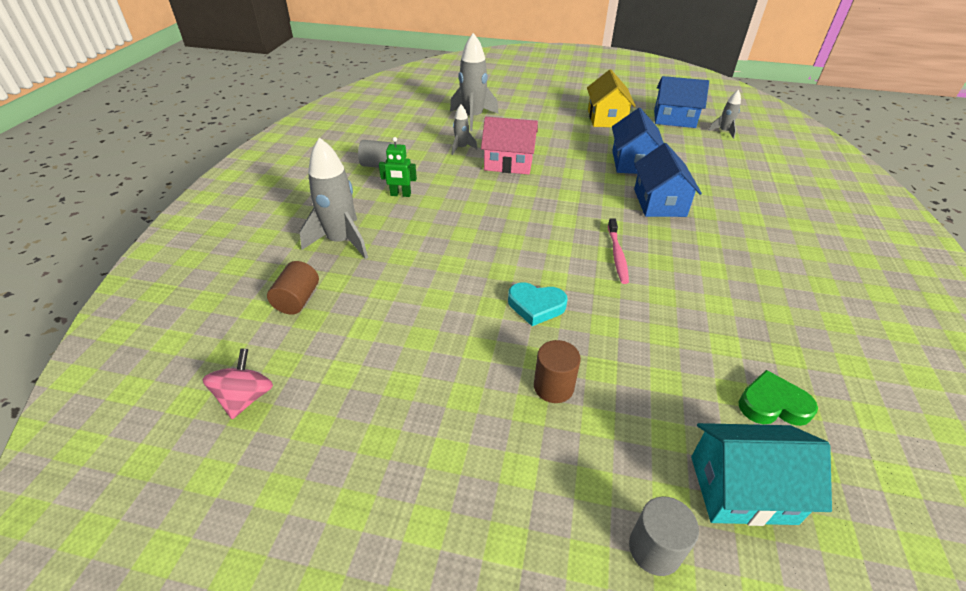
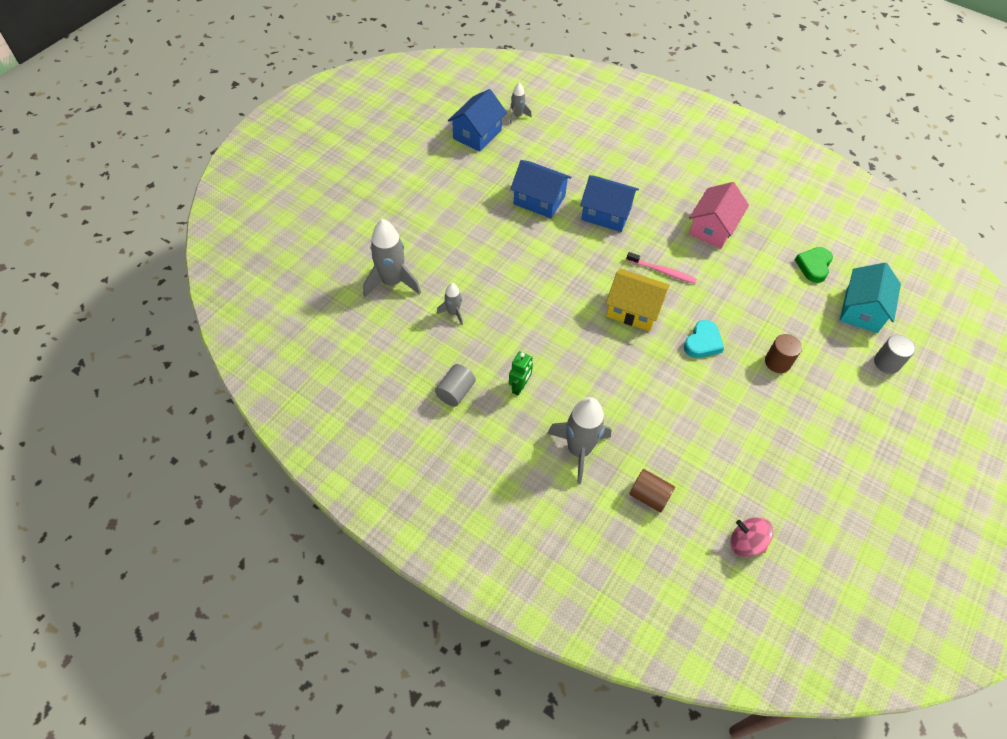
camera: 70 degrees left, 15 degrees up
(508, 163) = (500, 286): pink house -> pink house (712, 228)
(606, 118) = (450, 179): yellow house -> yellow house (633, 310)

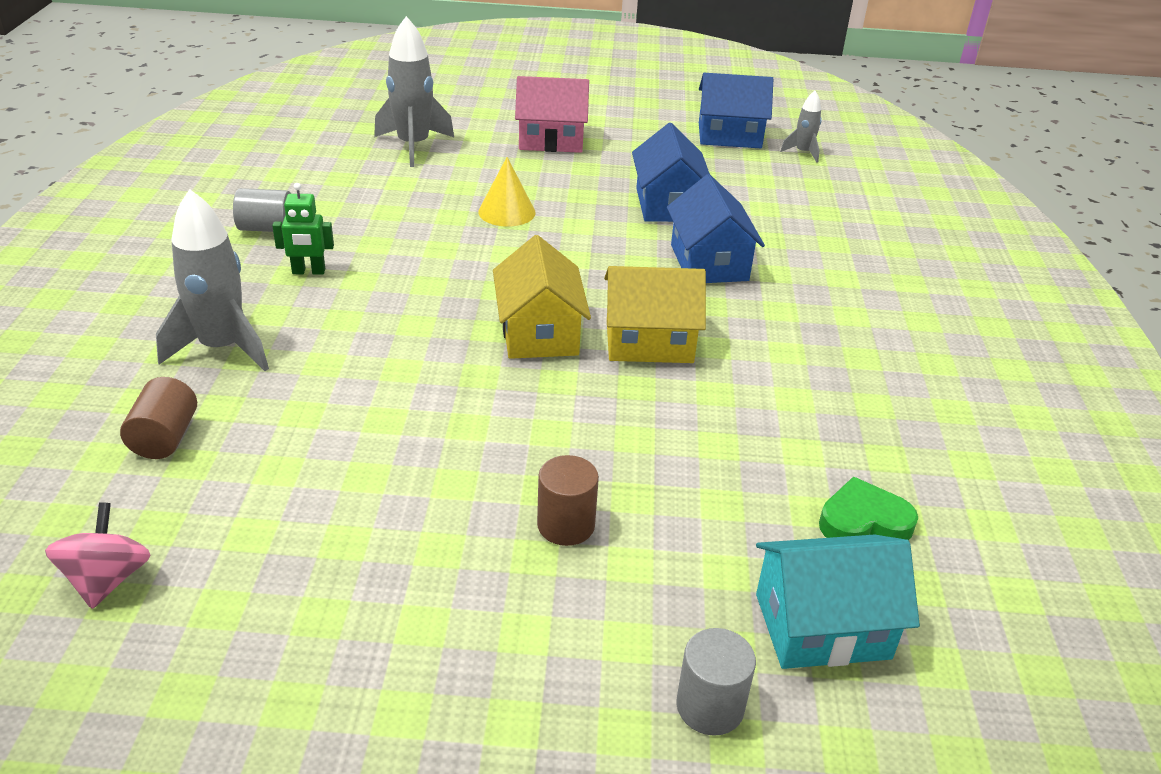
camera: 60 degrees right, 20 degrees down
(453, 313) = (399, 195): grey rocket -> none
(505, 272) = (506, 212): none -> yellow cone
(662, 271) = (649, 341): pink toothbrush -> yellow house
(702, 342) = (533, 420): turquoise heart -> none
(712, 228) = (807, 371): pink house -> pink house (551, 140)

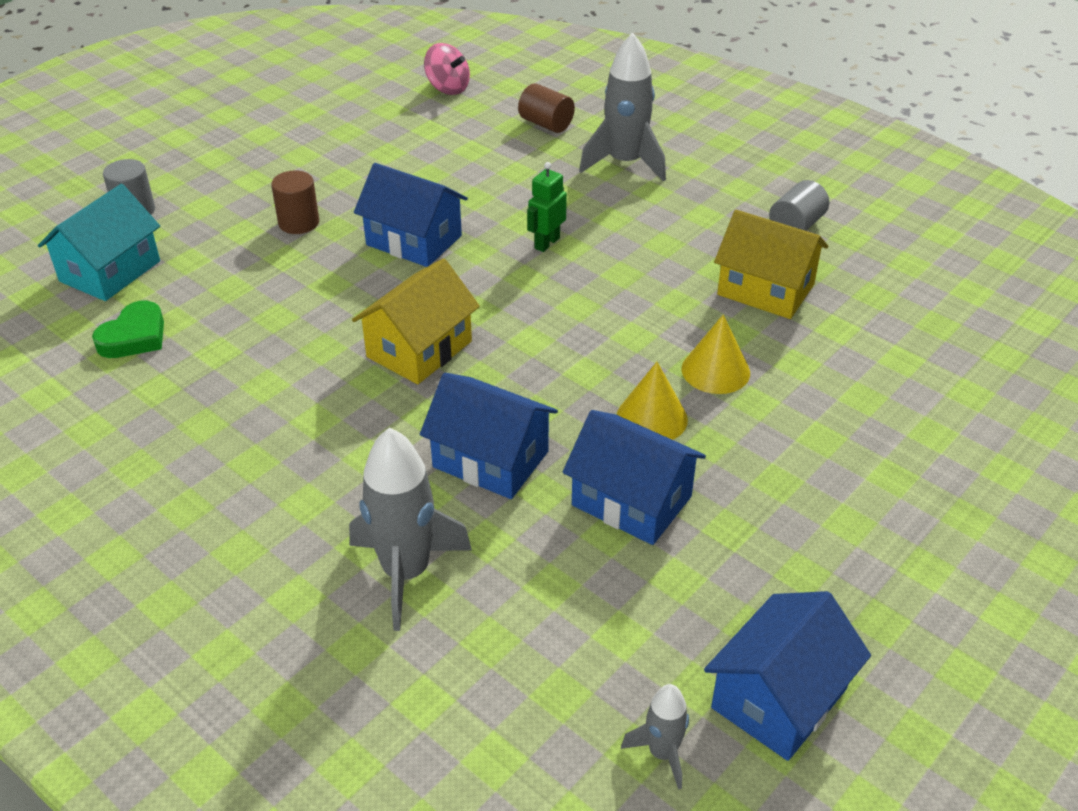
camera: 130 degrees right, 5 degrees up
(308, 272) = (700, 224): green robot -> green robot (546, 243)
(413, 146) = (928, 370): grey rocket -> grey rocket (406, 573)
(505, 421) = (414, 240): none -> blue house
(539, 332) = (495, 299): yellow house -> yellow house (765, 289)
(551, 140) = (880, 491): pink house -> none
(587, 220) = (652, 418): none -> yellow cone

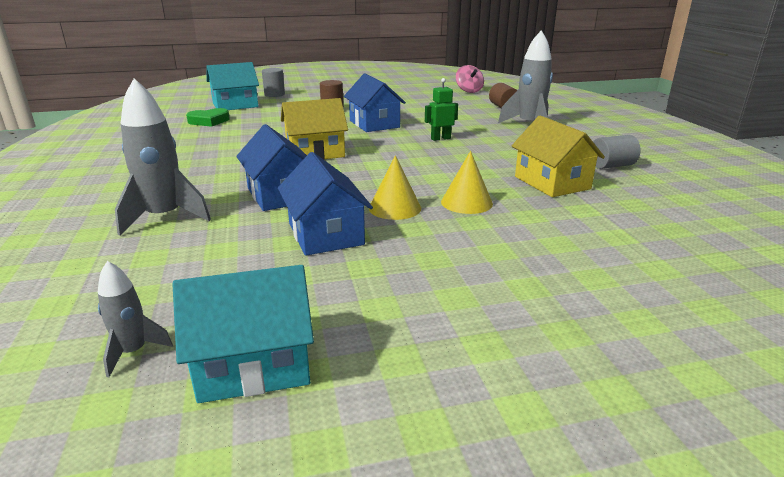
camera: 35 degrees right, 15 degrees down
(779, 698) = (253, 364): blue house -> turquoise house

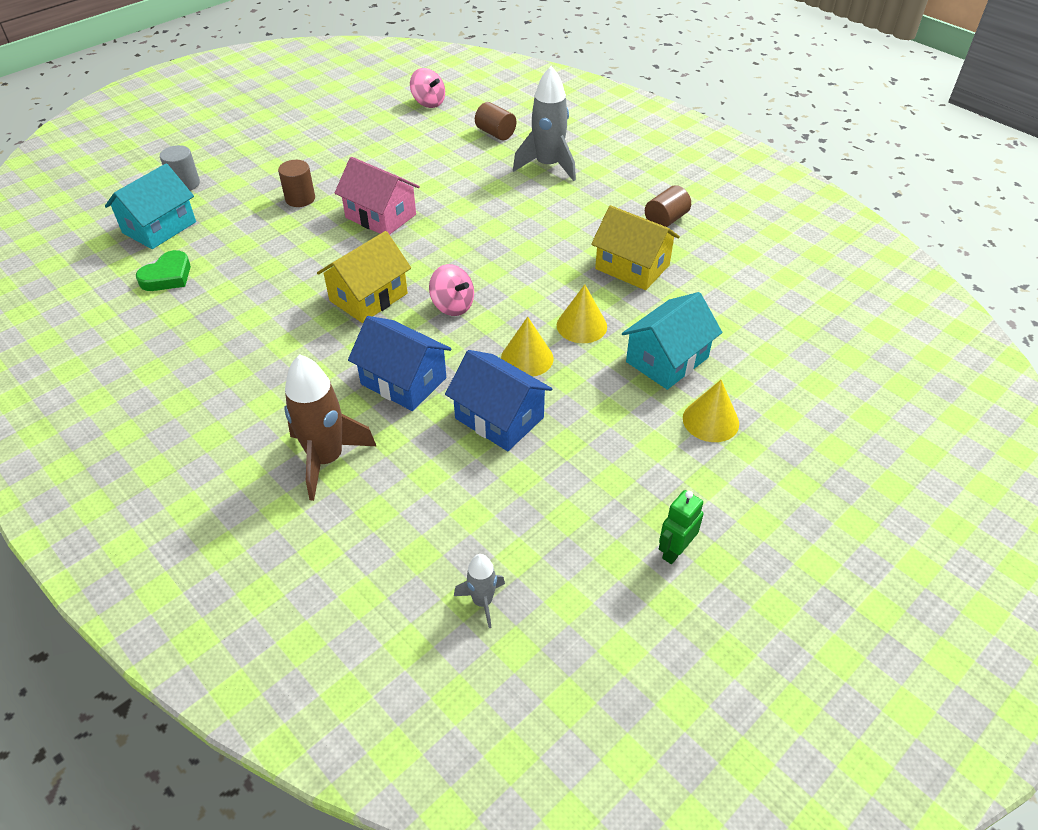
camera: 30 degrees left, 20 degrees up
(164, 217) = (326, 459): grey rocket -> brown rocket
(253, 364) = (575, 569): turquoise house -> turquoise house (667, 360)
(370, 169) = (452, 306): none -> pink spinning top
(374, 124) = (381, 216): blue house -> pink house
(440, 138) = (477, 223): green robot -> green robot (674, 551)
(539, 298) = (710, 420): none -> yellow cone
(611, 166) = (665, 220): grey cylinder -> brown cylinder

